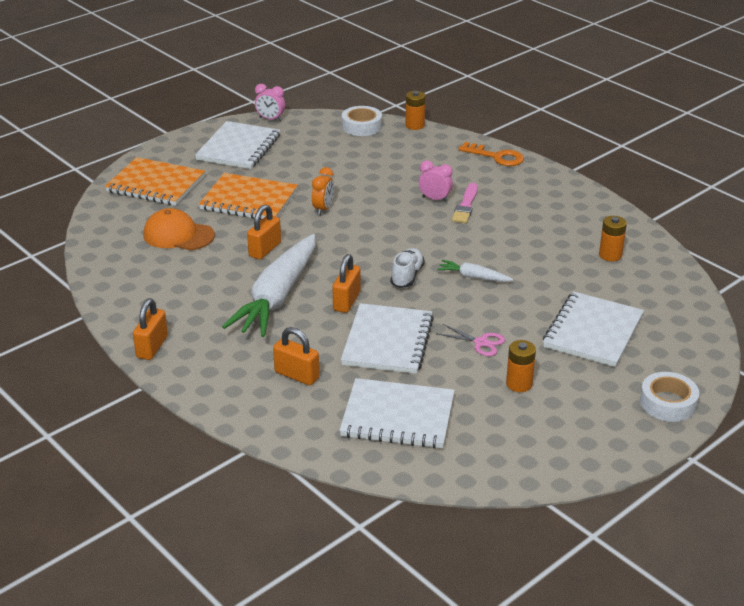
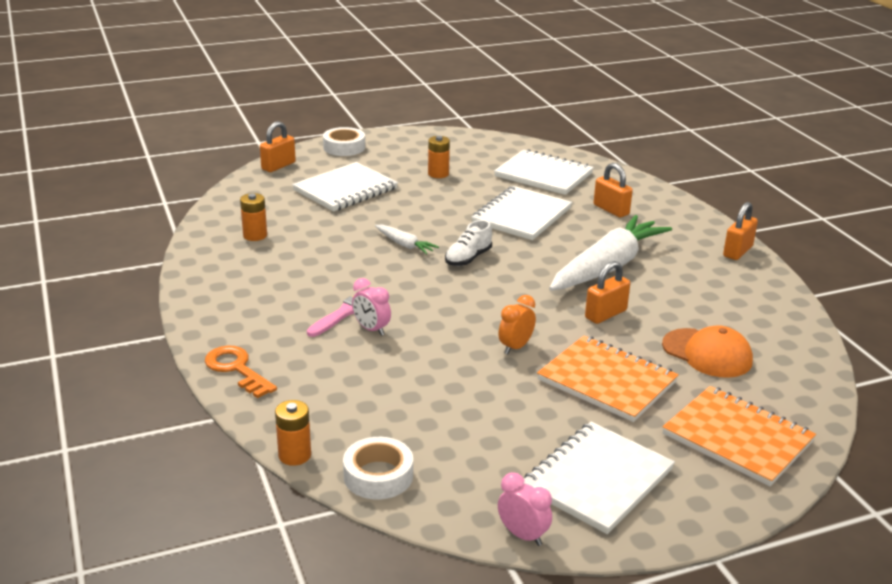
camera: 160 degrees left, 5 degrees down
(347, 301) = (541, 250): orange padlock -> orange padlock (278, 166)
(481, 343) = (444, 200): pink scissors -> none

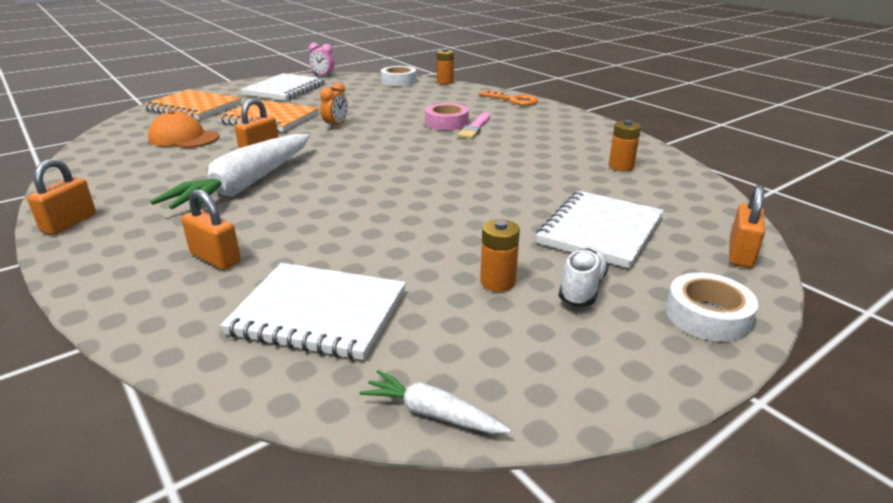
camera: 165 degrees right, 0 degrees up
(371, 329) = (446, 123): pink clock -> pink tape
(404, 245) = (468, 178): white carrot -> white carrot (432, 413)
(468, 258) = (395, 174): white shoe -> white shoe (582, 288)
(521, 216) = (347, 229): white notebook -> none

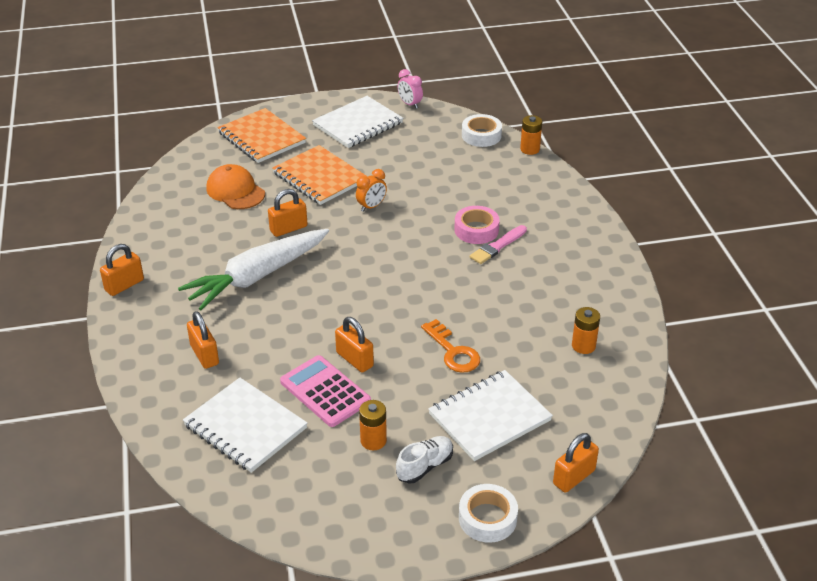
camera: 25 degrees right, 10 degrees up
(399, 254) = (325, 391): none -> pink calculator
(410, 221) = (354, 359): none -> orange padlock
(432, 413) = (267, 520): white carrot -> none
(512, 100) = (574, 205): orange key -> orange key (453, 351)

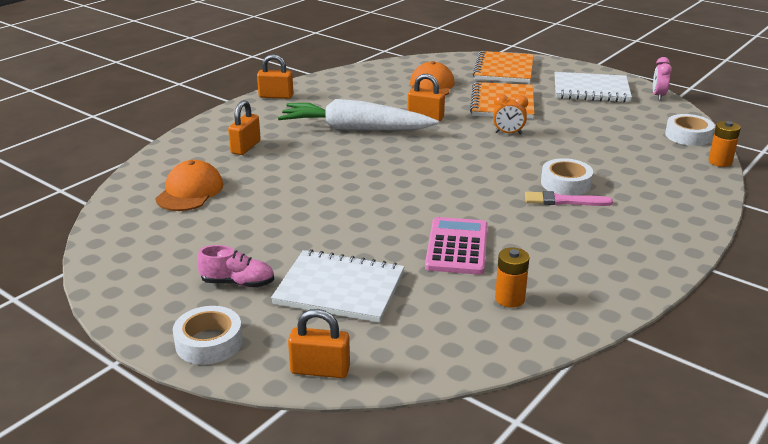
camera: 50 degrees right, 10 degrees down
(245, 427) = (190, 191): white notebook -> orange cap
(325, 391) = (269, 204): pink calculator -> pink calculator (457, 247)
(354, 359) = (322, 200): orange padlock -> none
(373, 440) = (239, 247): orange battery -> none
(425, 466) = (237, 283): white shoe -> pink shoe
(453, 351) = (396, 237): orange key -> none
(476, 230) = (566, 183): pink tape -> white tape

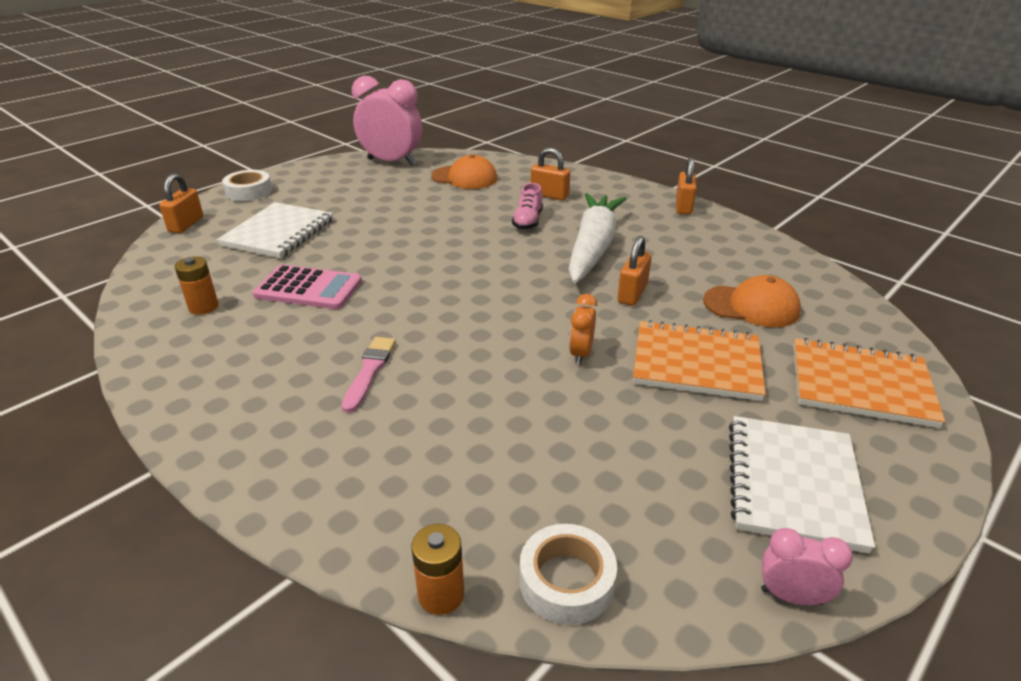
camera: 95 degrees right, 5 degrees up
(124, 243) = (391, 162): none -> pink clock
(237, 283) = (313, 198): pink shoe -> pink shoe (528, 221)
(566, 183) = (415, 381): white tape -> none

